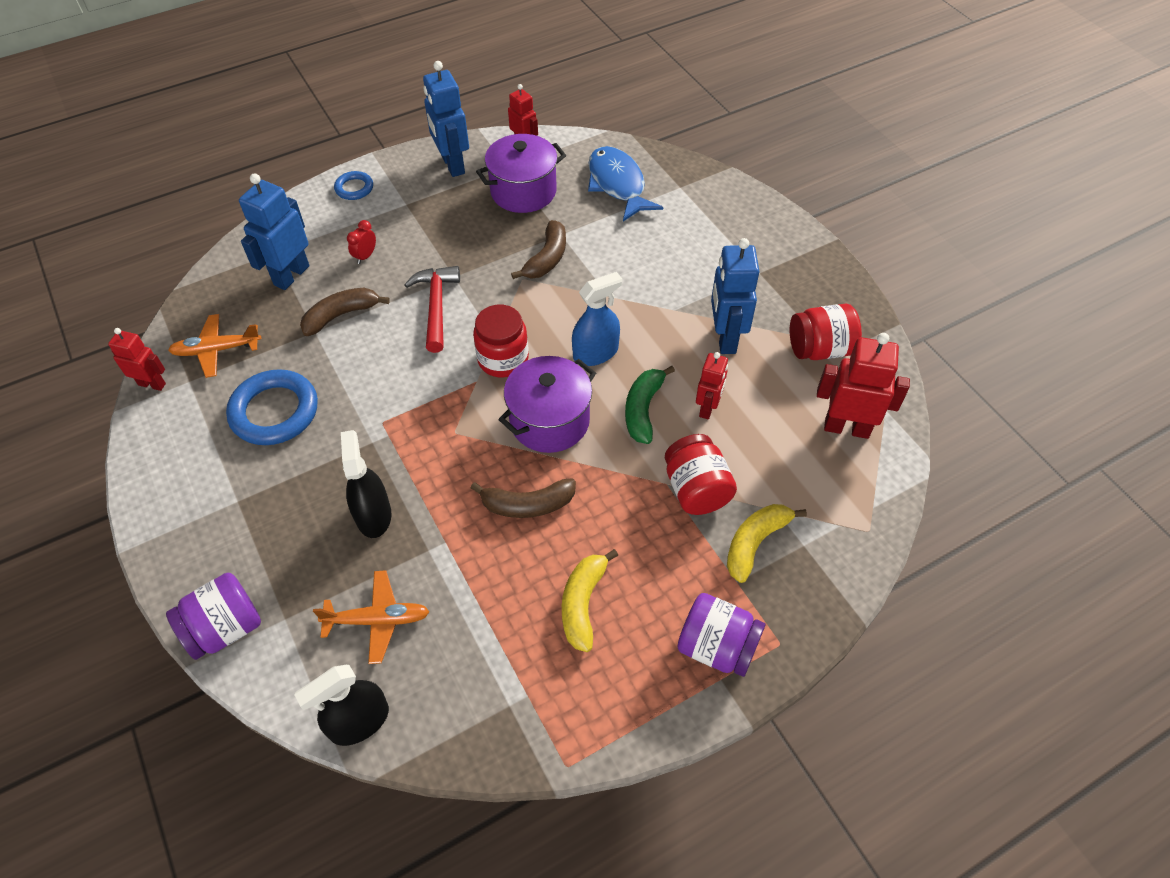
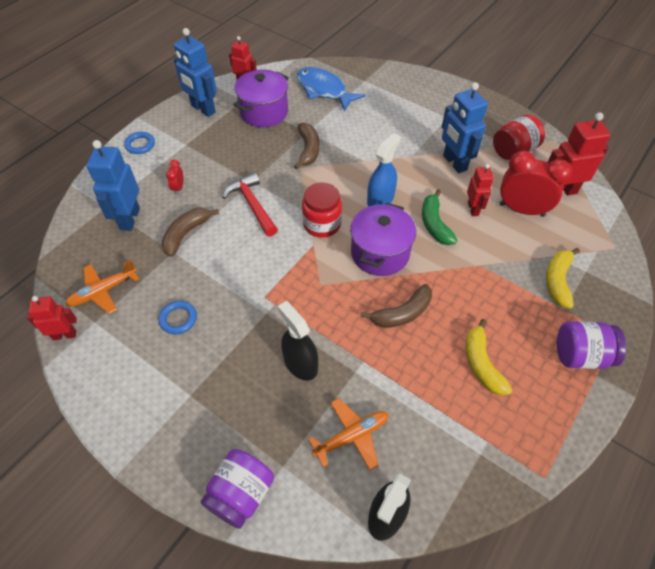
camera: 25 degrees left, 0 degrees up
(274, 411) = (178, 319): blue ring -> blue ring, size x0.53
(696, 489) = (501, 262): red jar -> none
(773, 432) = (521, 210): none -> red clock

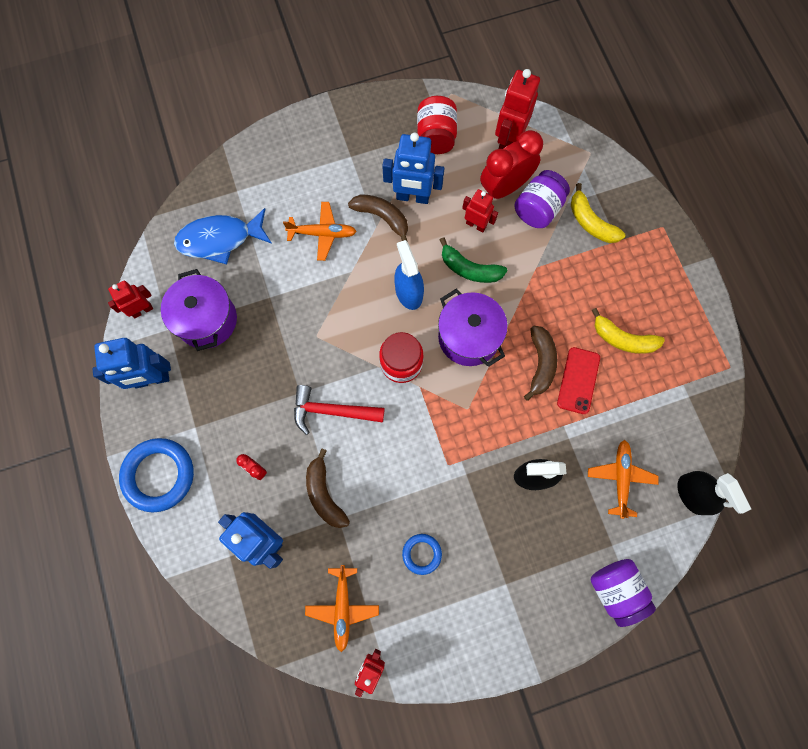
camera: 55 degrees left, 20 degrees up
(140, 145) = (159, 475): blue ring -> blue ring, size x1.90
(308, 150) = (297, 313): brown banana -> brown banana (382, 217)
(377, 132) = (322, 233): none -> orange plane
(412, 349) = (578, 380): none -> red phone
(580, 355) = (661, 263): purple jar -> purple jar (538, 209)

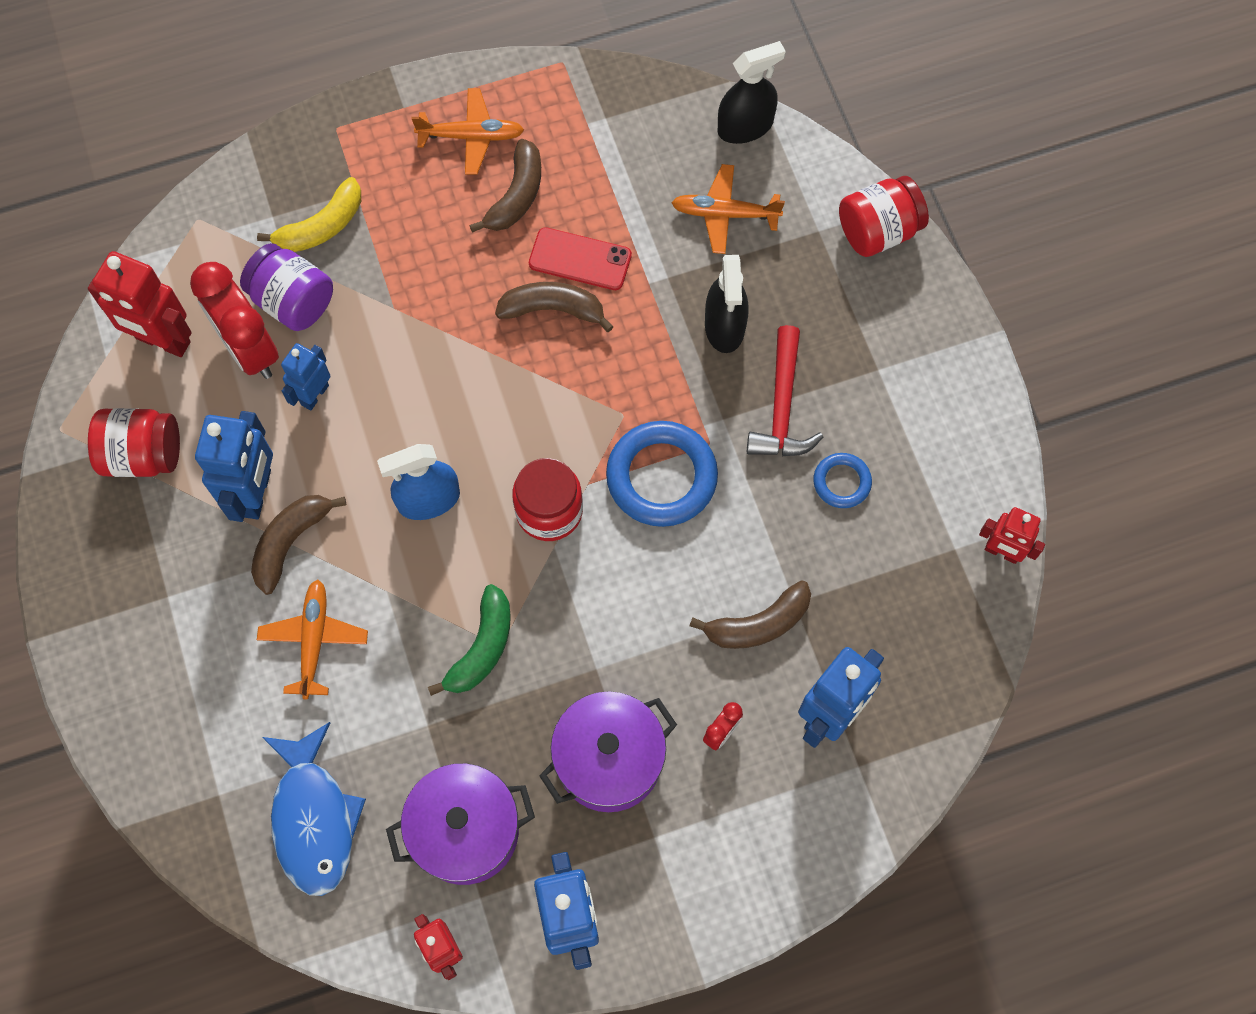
camera: 90 degrees left, 5 degrees down
(159, 475) = (735, 891): blue ring -> blue ring (661, 477)
(332, 411) = (626, 616): red hammer -> red hammer (782, 406)
(342, 607) = (923, 593): orange plane -> orange plane (471, 136)
(468, 337) = (508, 410): purple pot -> purple pot (609, 760)
(469, 269) = (392, 406): green banana -> green banana (482, 648)
(476, 225) = (314, 395): red robot -> blue robot
(615, 590) = (878, 231): purple jar -> red jar
(623, 339) = (517, 195): yellow banana -> brown banana

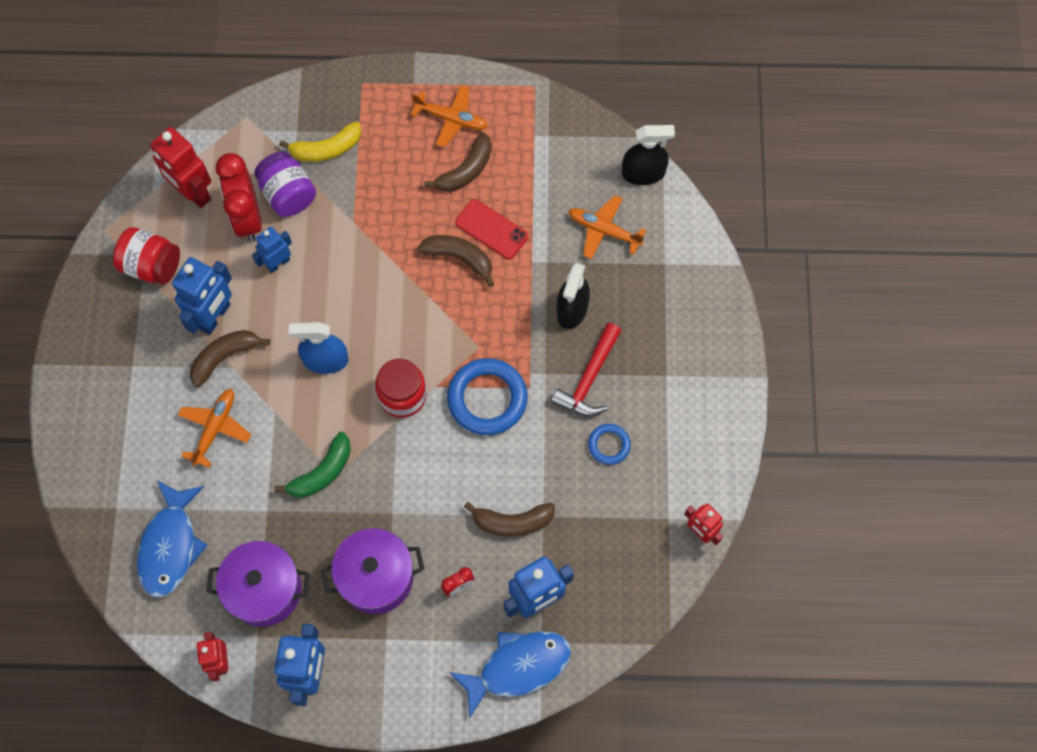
camera: 20 degrees right, 0 degrees up
(842, 810) = (518, 667): none -> blue fish
(878, 231) = (706, 278): red jar -> none

